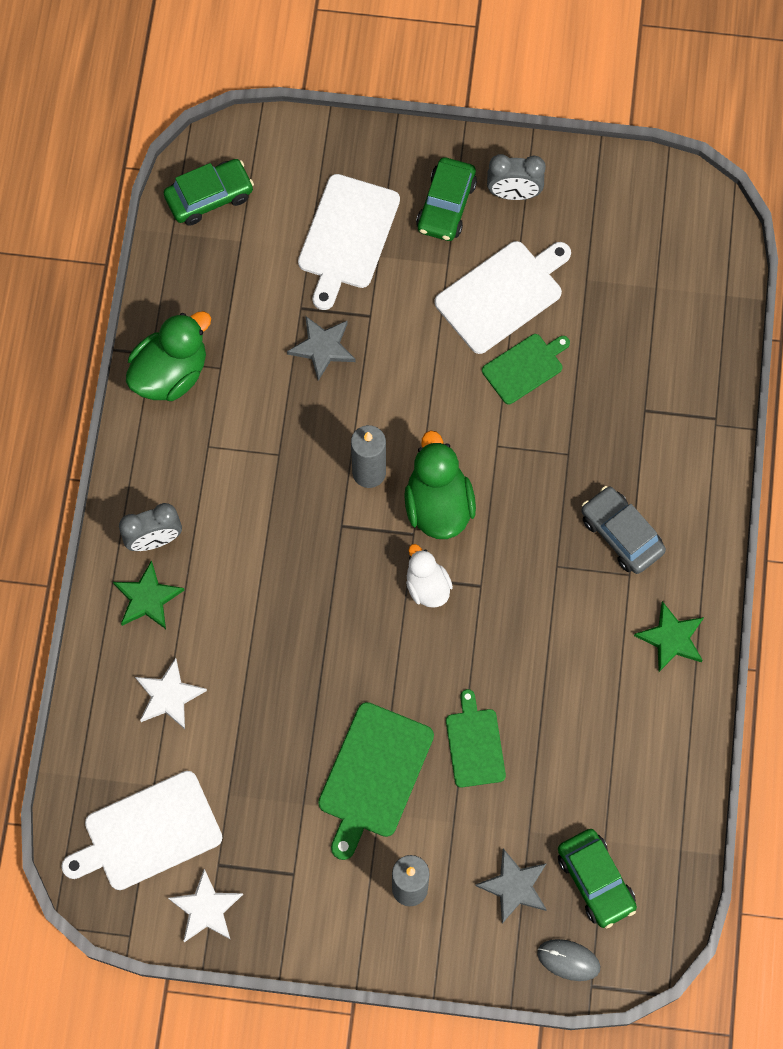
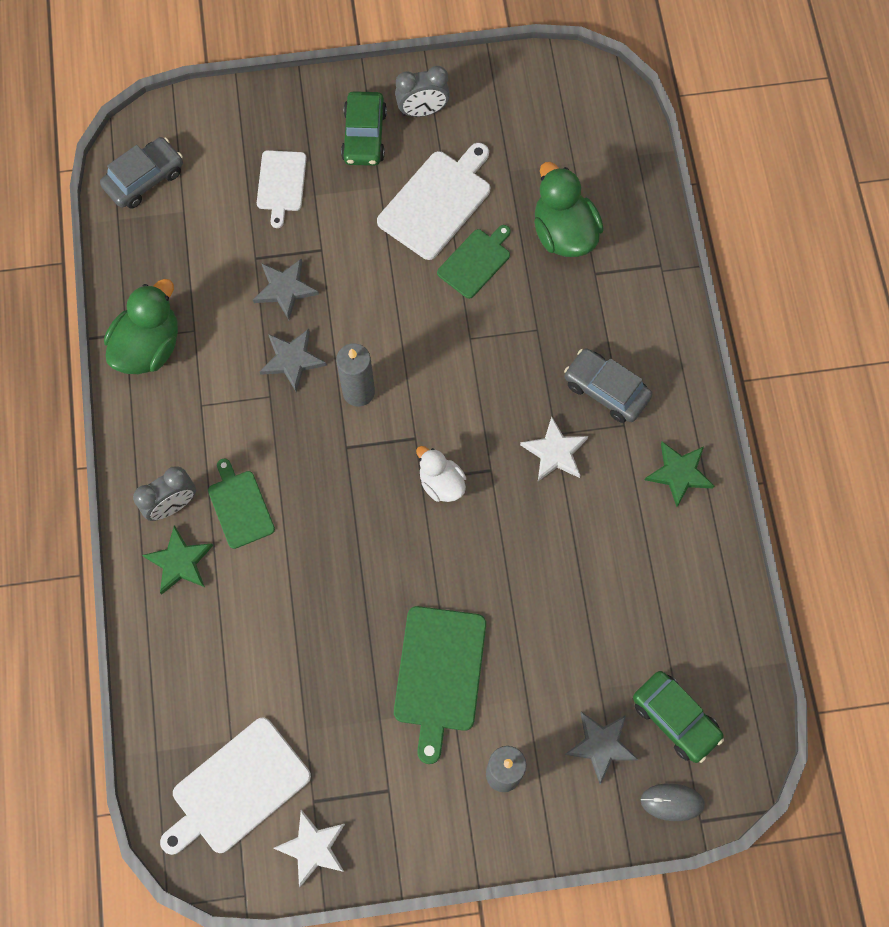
camera: 15 degrees left, 0 degrees up
(169, 696) = (224, 650): white star -> white star (555, 452)
(209, 197) = (144, 179): green car -> grey car
(310, 423) = (292, 360): none -> grey star
(347, 236) = (281, 184): white cutting board -> white cutting board, size x0.63
(438, 505) = (431, 406): green duck -> green duck (564, 233)
(474, 744) = (526, 619): green cutting board -> green cutting board (240, 506)

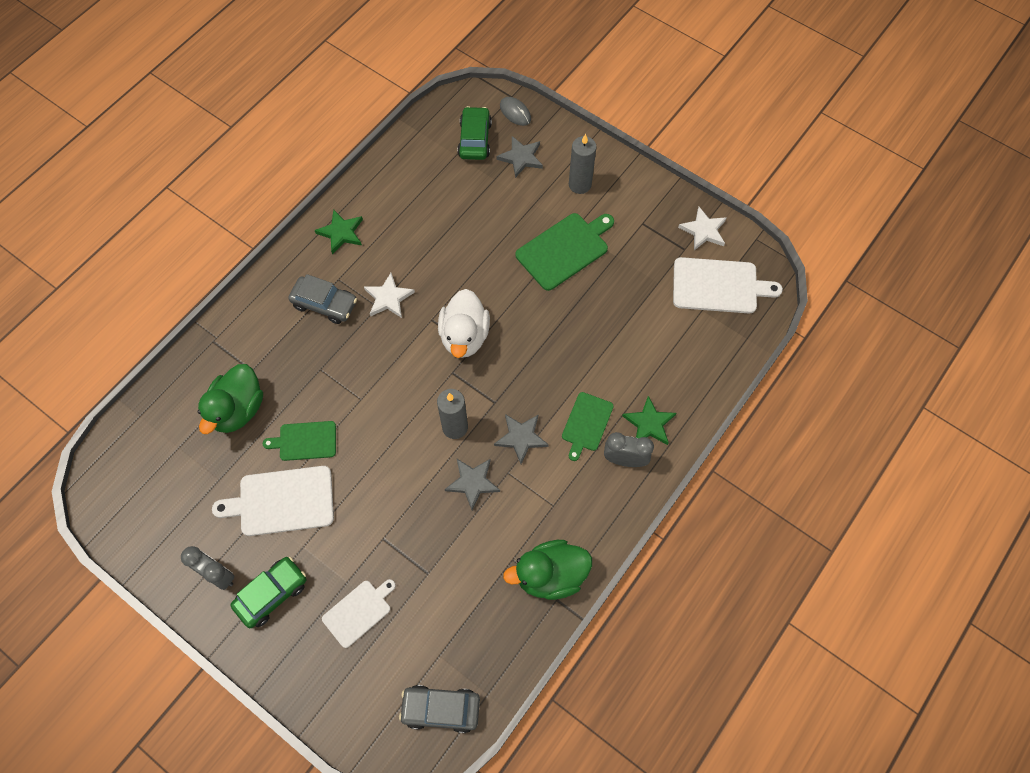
camera: 135 degrees left, 5 degrees down
(285, 289) = (431, 533): grey star -> grey star (521, 438)
(441, 483) = (464, 336): white duck -> white duck, size x1.63
(606, 390) = (324, 304): grey car -> grey car turned 60 degrees counterclockwise

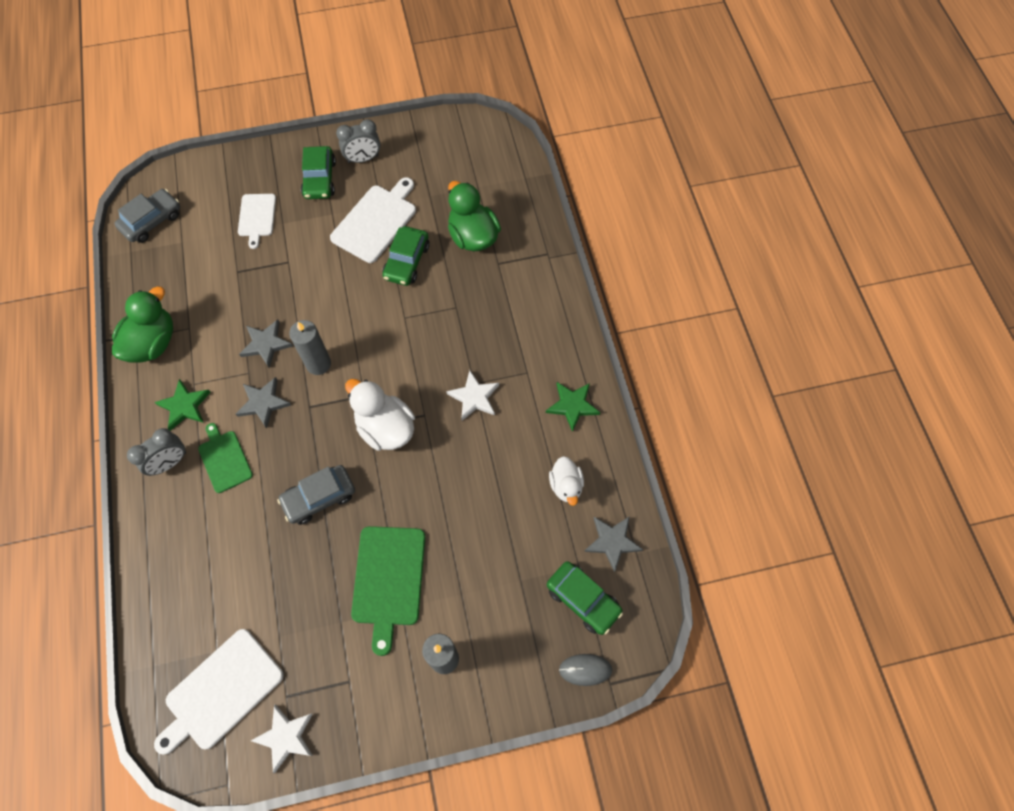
camera: 130 degrees right, 0 degrees up
(305, 441) = (406, 261): green cutting board -> green car
(324, 304) = (511, 347): grey car -> grey car (319, 497)
(407, 197) = (566, 486): none -> white duck
(521, 158) = (524, 627): grey star -> grey star (612, 542)
(649, 423) = (175, 507): green star -> green star (184, 406)

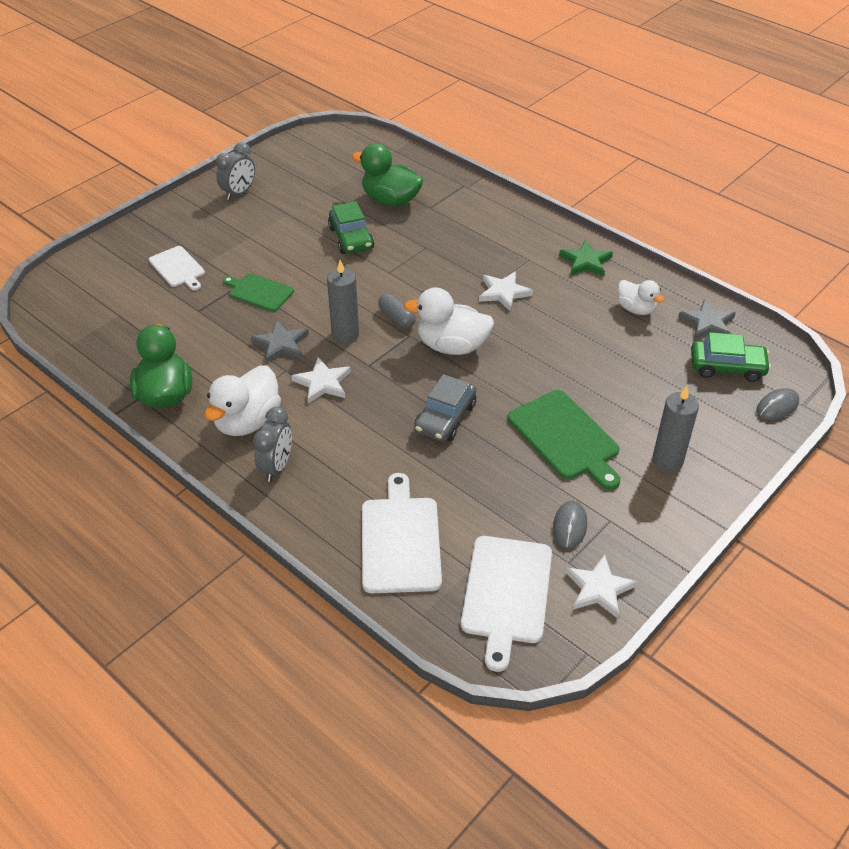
camera: 35 degrees left, 20 degrees down
(152, 221) = (70, 314): grey car -> none
(184, 406) = (247, 421): green star -> white duck
(224, 459) = (328, 437): green cutting board -> green cutting board (259, 292)
(263, 403) = (322, 383): grey star -> white star
(316, 665) = (570, 526): none -> grey mouse
(319, 179) = (212, 220): green car -> none
(369, 371) = (396, 318): none -> grey capsule
(375, 221) = (295, 225): white cutting board -> white cutting board (400, 540)

